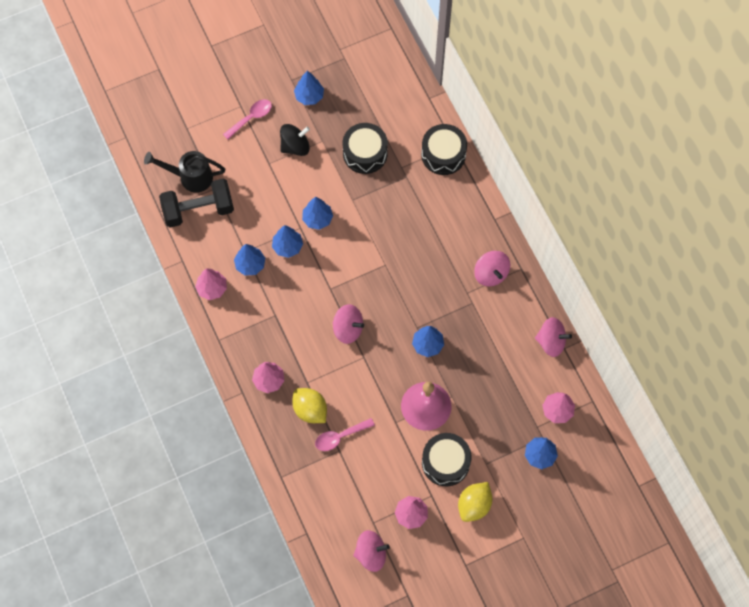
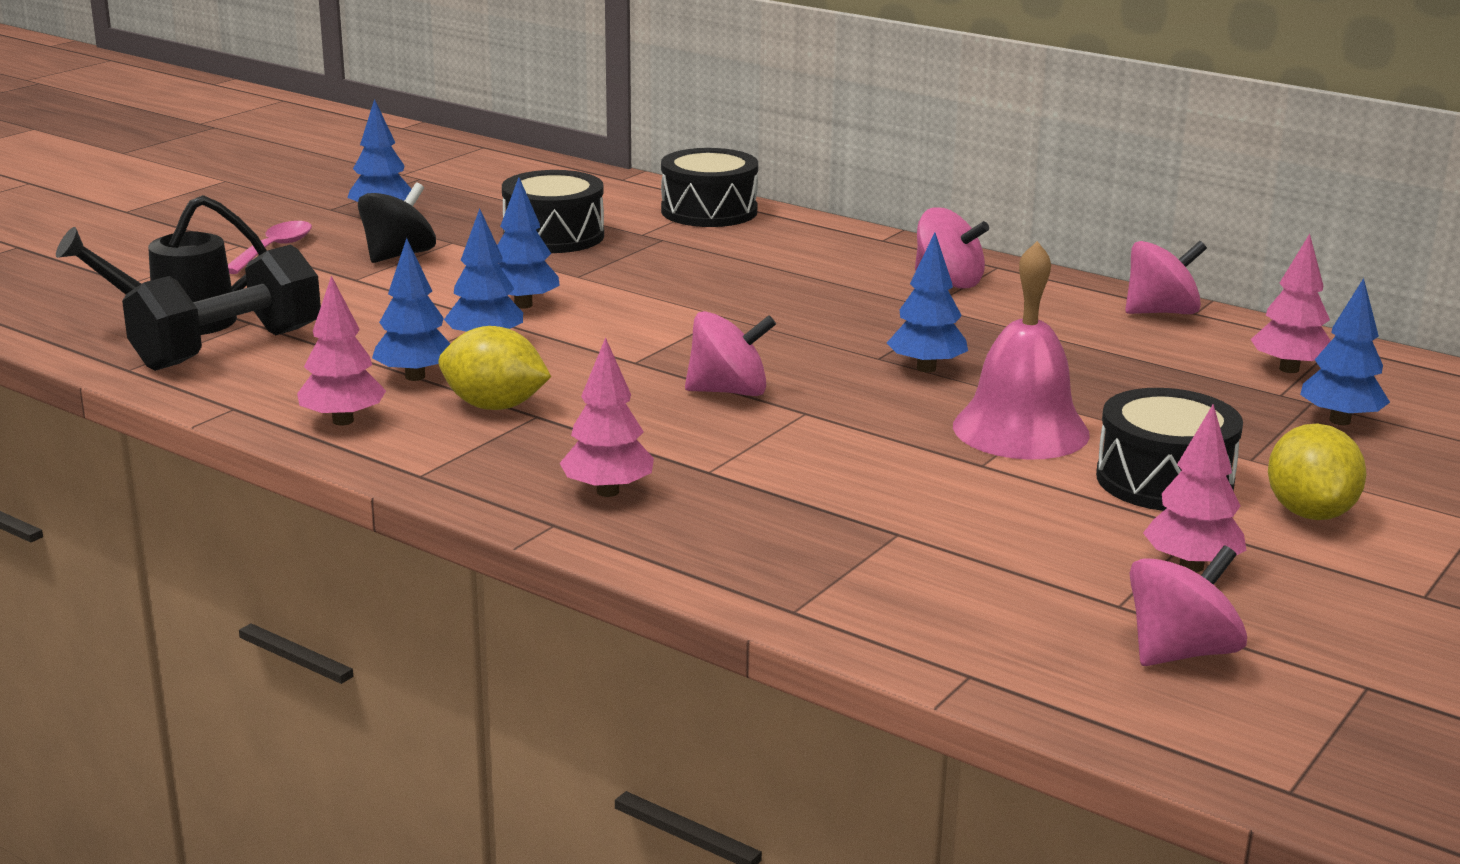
camera: 30 degrees left, 45 degrees down
(310, 410) = (758, 501): yellow lemon -> yellow lemon (495, 406)
(340, 436) = (876, 515): pink spoon -> none

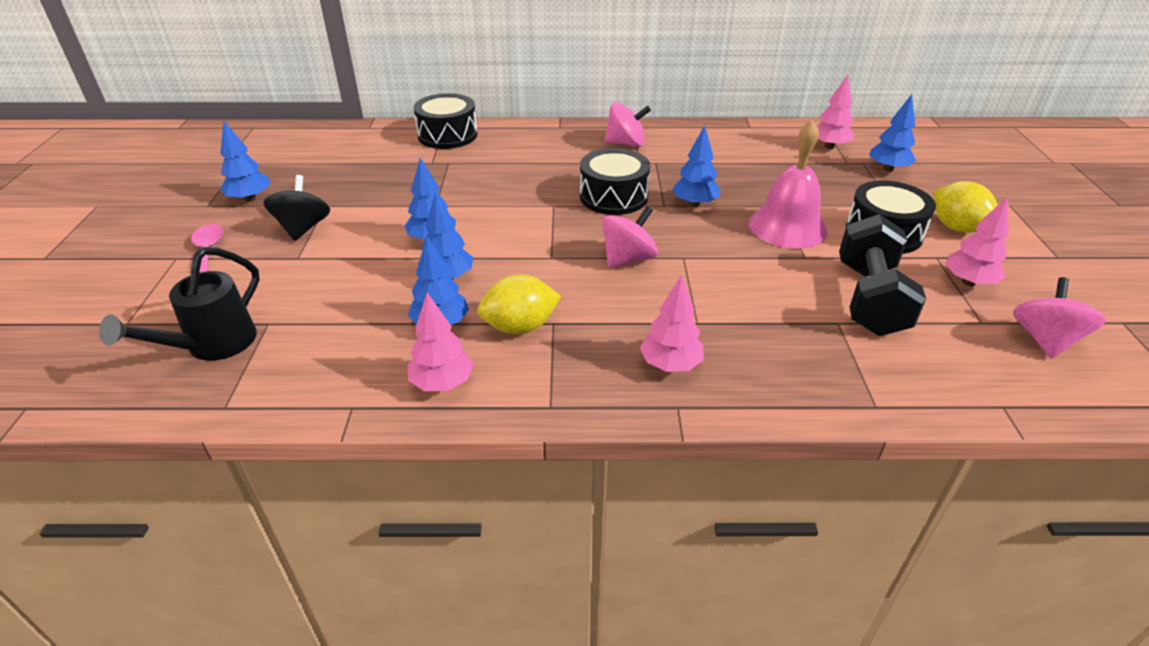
camera: 35 degrees left, 15 degrees up
(228, 349) = (281, 354): black dumbbell -> black dumbbell (870, 299)
(554, 236) = (383, 180): black drum -> black drum (613, 197)
(1161, 312) = (737, 131): pink spinning top -> none

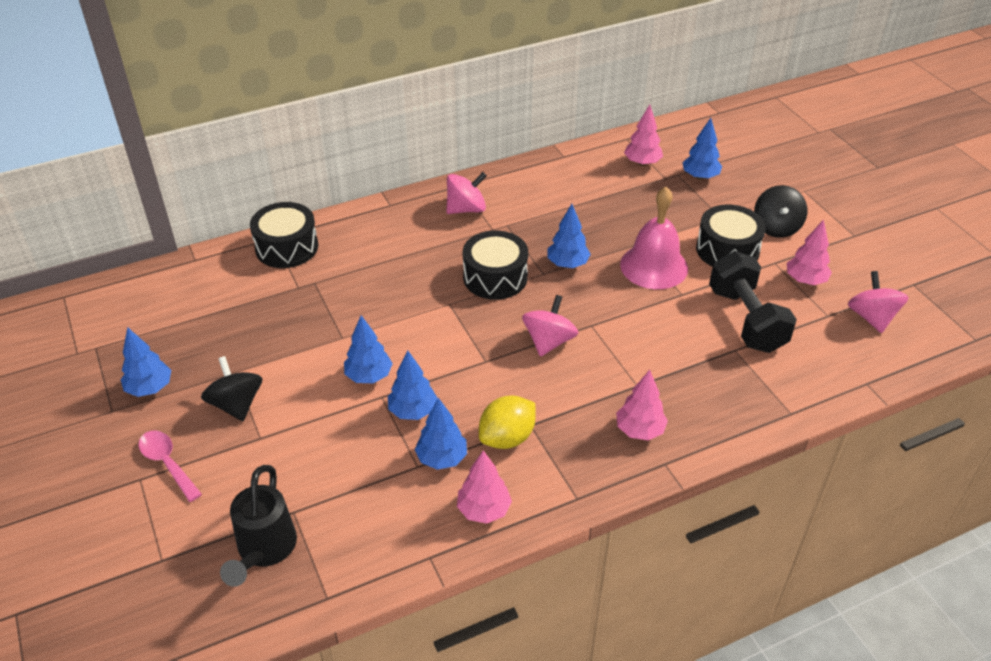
camera: 25 degrees left, 5 degrees up
(956, 227) = (776, 227): yellow lemon -> black spinning top

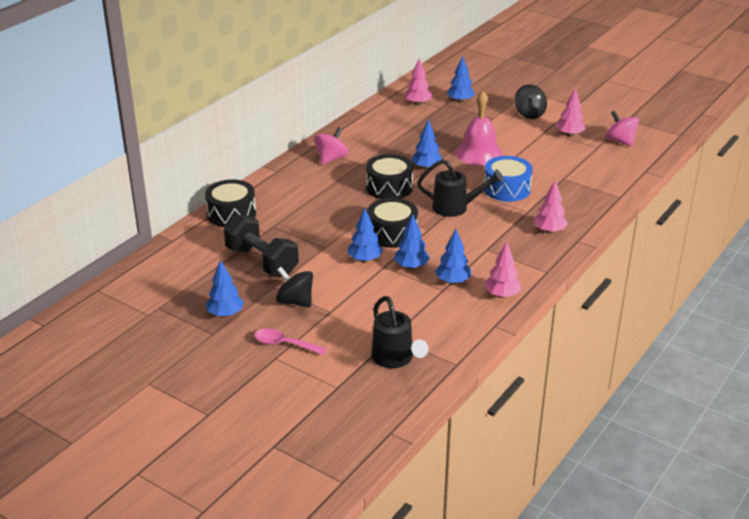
camera: 30 degrees left, 10 degrees down
(507, 438) = (480, 259): yellow lemon -> none
(549, 341) = (456, 208): pink spinning top -> black watering can
(641, 337) = (507, 189): none -> blue drum
(727, 250) = (513, 133): black drum -> black drum (392, 233)
(746, 320) = (556, 163): black dumbbell -> black dumbbell (262, 261)

